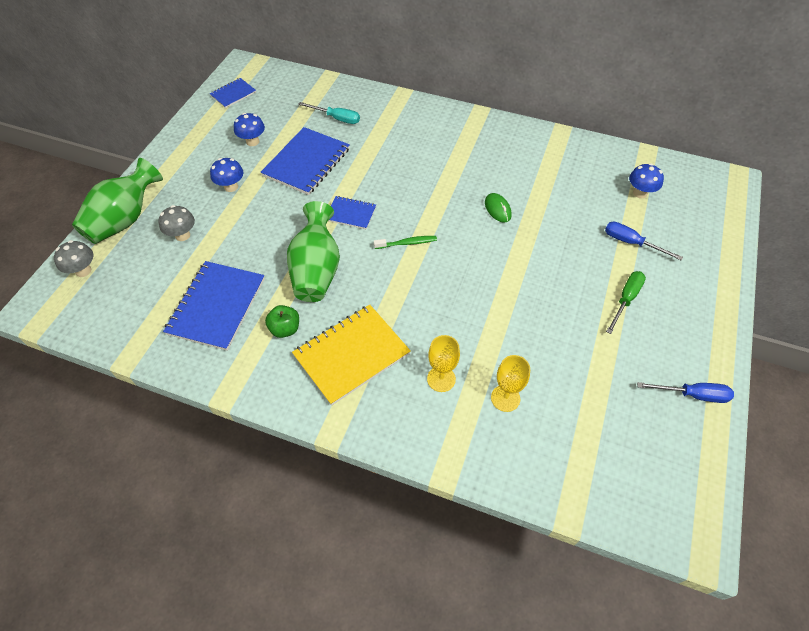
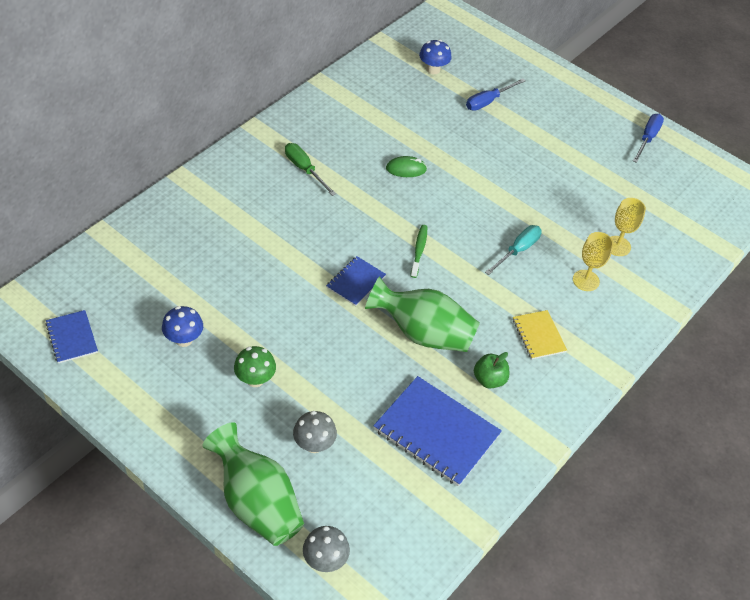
camera: 75 degrees left, 5 degrees down
(231, 187) = (255, 379): blue mushroom -> green mushroom
(306, 162) = (253, 297): blue notebook -> none
(336, 118) = (190, 248): turquoise screwdriver -> turquoise screwdriver (518, 250)
(351, 355) = (539, 335): yellow notebook -> yellow notebook, size x0.54
(626, 299) = (547, 133): green screwdriver -> green screwdriver (304, 169)

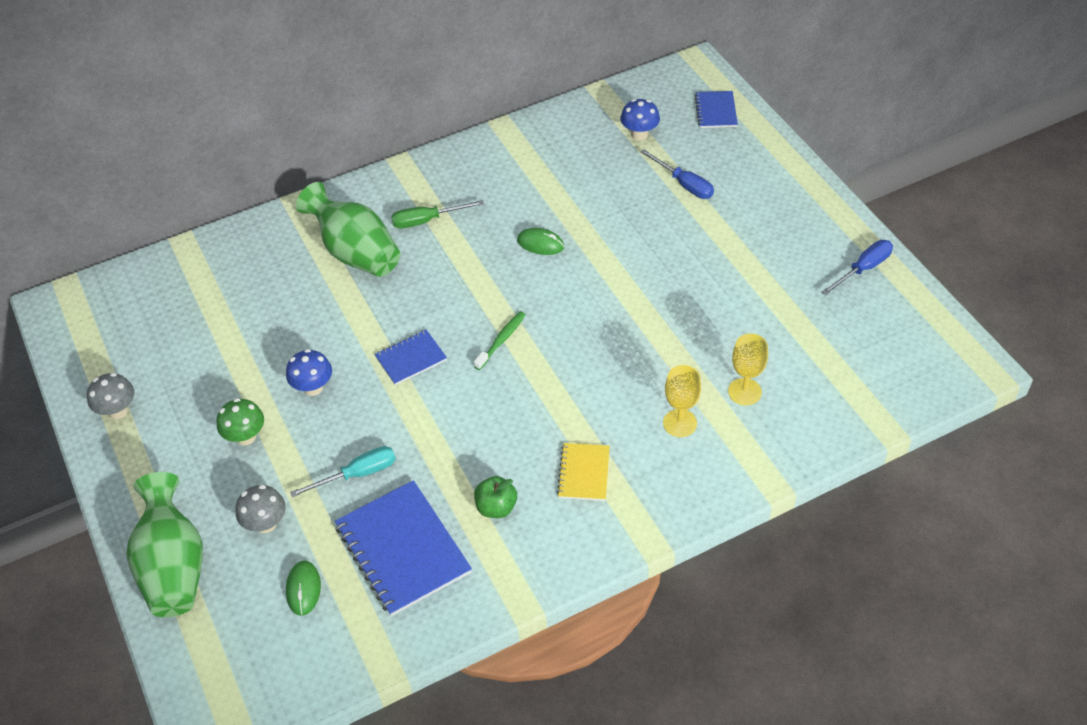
camera: 30 degrees right, 0 degrees up
(72, 337) = (95, 345): blue notebook -> blue notebook (716, 111)
(184, 339) = (199, 375): blue mushroom -> blue mushroom (313, 387)
(304, 169) = (427, 220): green screwdriver -> green screwdriver turned 90 degrees counterclockwise
(325, 560) = (207, 650): grey mushroom -> grey mushroom (118, 411)
(376, 487) = (303, 589): none -> green mouse
(423, 333) = (452, 435): green vase -> green vase (355, 252)
(488, 101) = (684, 184): blue screwdriver -> blue screwdriver turned 120 degrees counterclockwise
(518, 250) = (617, 367): turquoise screwdriver -> turquoise screwdriver (357, 474)

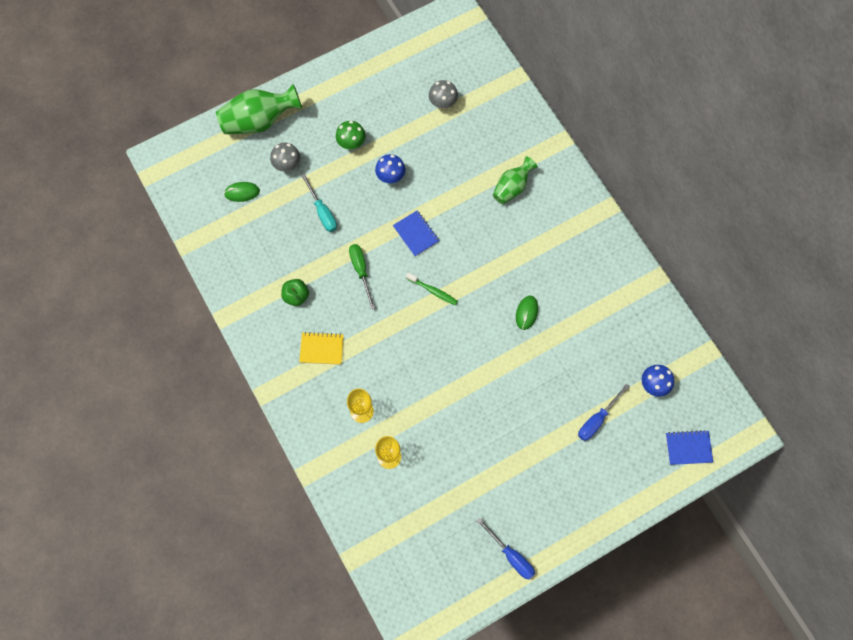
camera: 85 degrees right, 20 degrees up
(118, 411) = (371, 68): grey mushroom -> grey mushroom (443, 103)
(355, 252) = (512, 187): green vase -> green vase, size x0.62
(403, 549) = (267, 244): blue notebook -> none
(427, 220) = (546, 232): green screwdriver -> green screwdriver (361, 271)

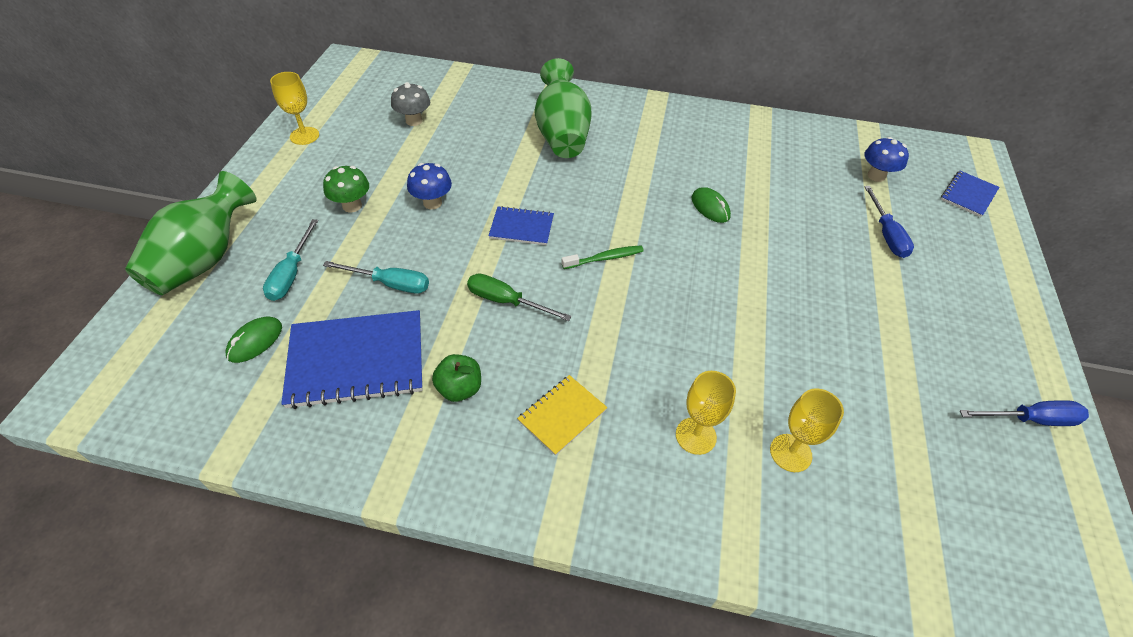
camera: 50 degrees left, 20 degrees down
(271, 242) = (356, 360): none -> blue notebook
(287, 165) = (291, 274): grey mushroom -> turquoise screwdriver
(375, 66) = (304, 136): none -> yellow goblet
(512, 187) = (562, 134): green vase -> green vase, size x1.62

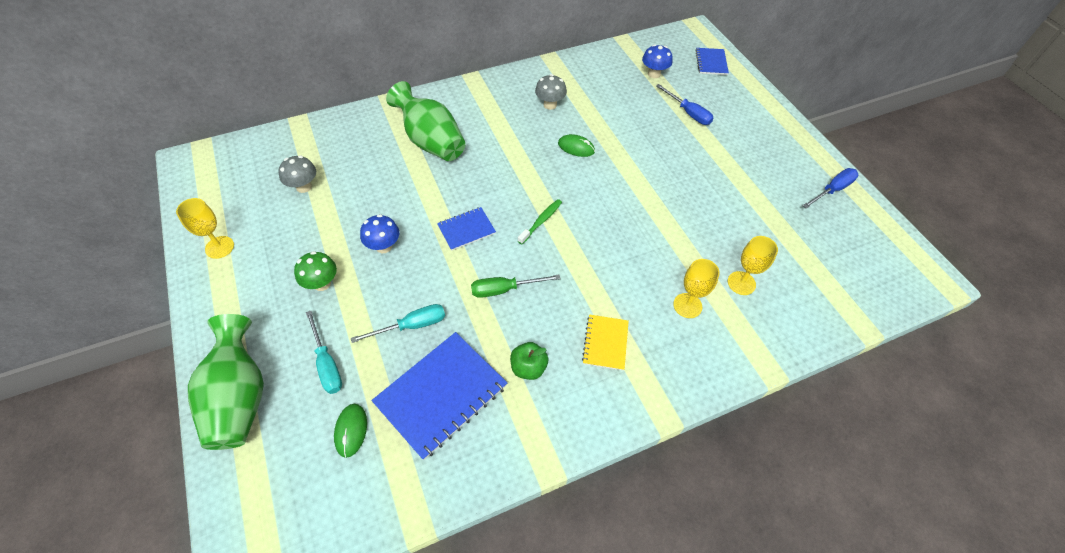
camera: 35 degrees left, 5 degrees up
(718, 154) = (550, 105): none -> grey mushroom

